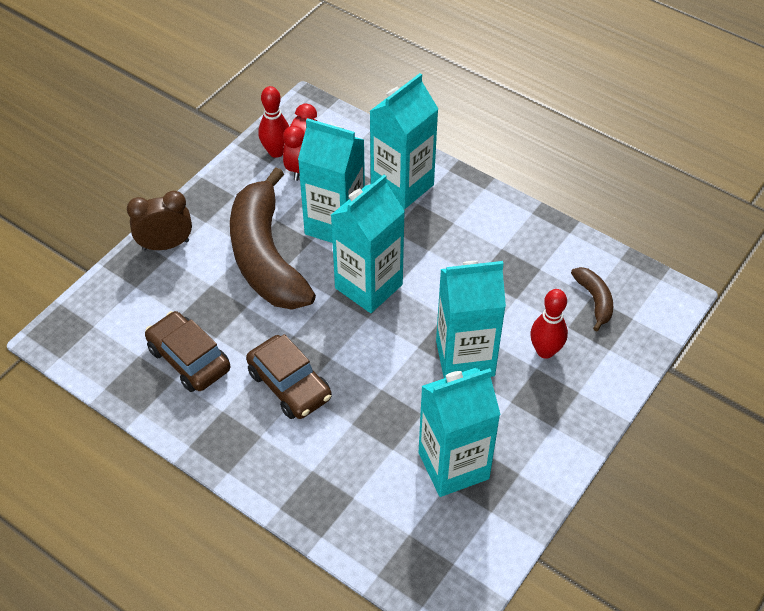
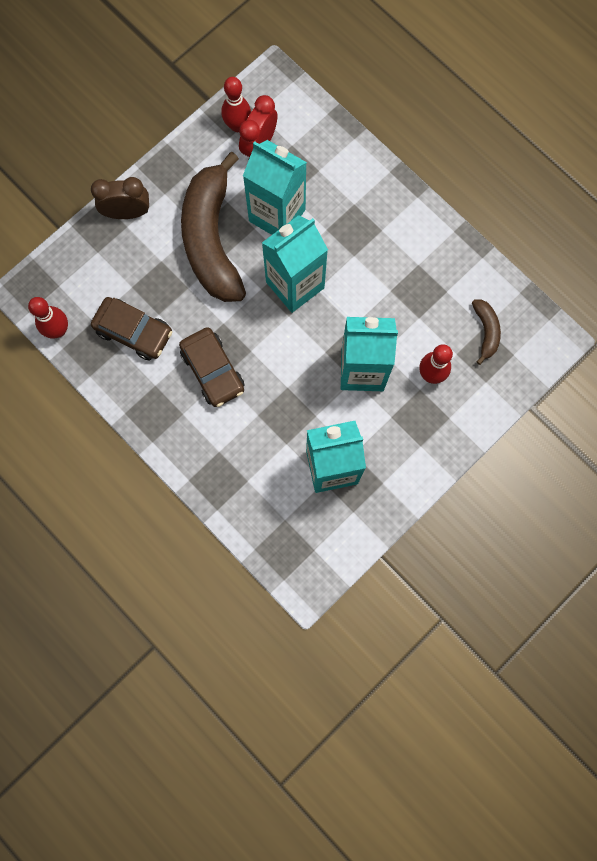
camera: 10 degrees right, 25 degrees up
(97, 370) = (58, 330): none -> red bowling pin
(189, 359) = (134, 332): brown car -> brown car turned 150 degrees clockwise
(402, 186) = (344, 182): turquoise carton -> none

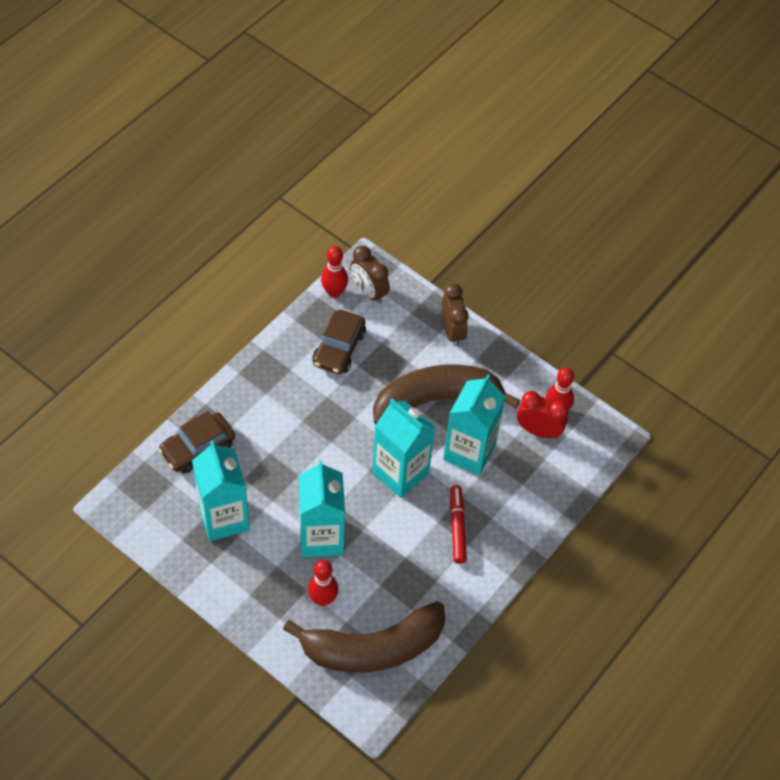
camera: 80 degrees right, 20 degrees down
(63, 293) = (369, 292): none -> brown clock
(213, 370) = (308, 413): brown car -> brown car (198, 448)
(361, 237) = (457, 527): none -> red marker
(486, 331) = (373, 648): brown banana -> brown banana, size x2.37

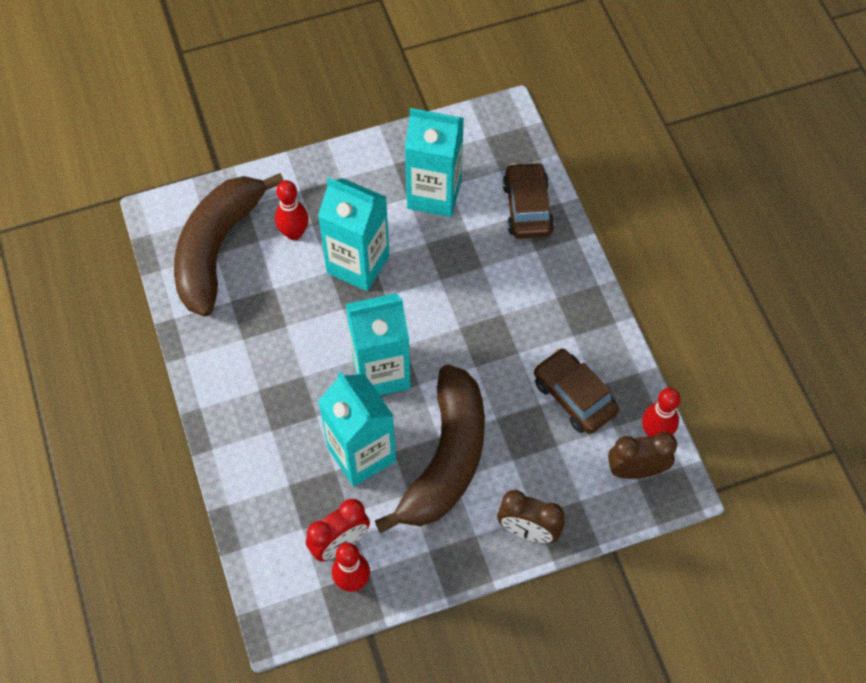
camera: 125 degrees right, 5 degrees up
(457, 527) = (284, 391): red marker -> none

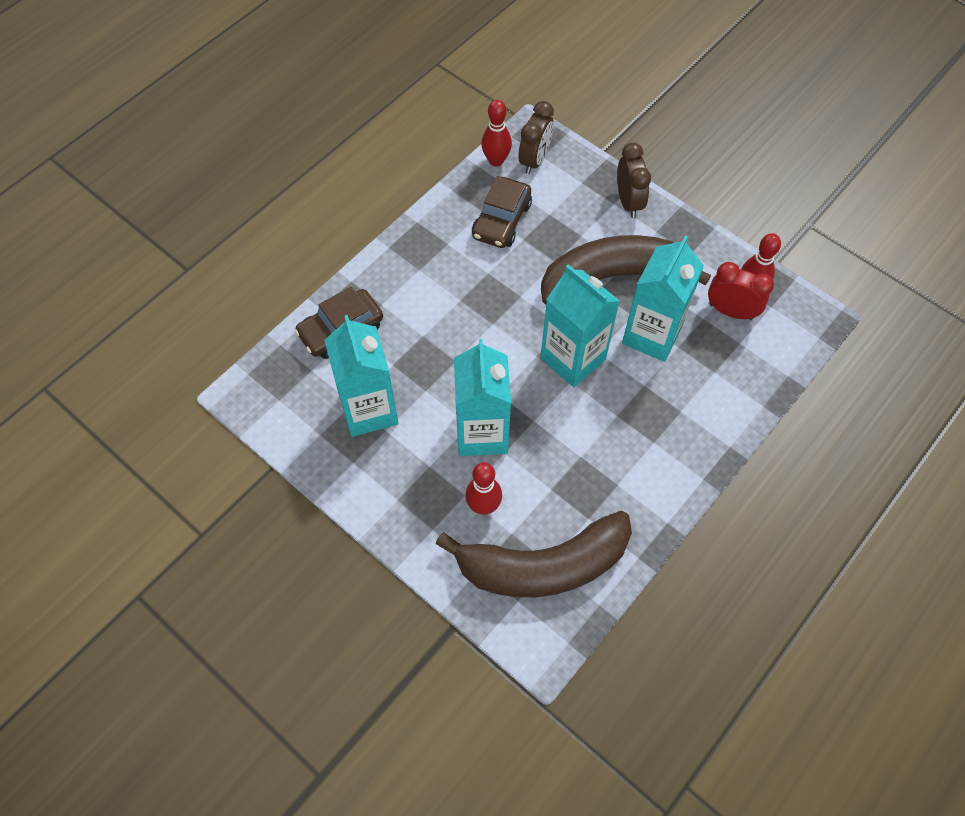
camera: 120 degrees left, 0 degrees up
(636, 470) = (534, 160): brown clock -> brown clock turned 120 degrees counterclockwise

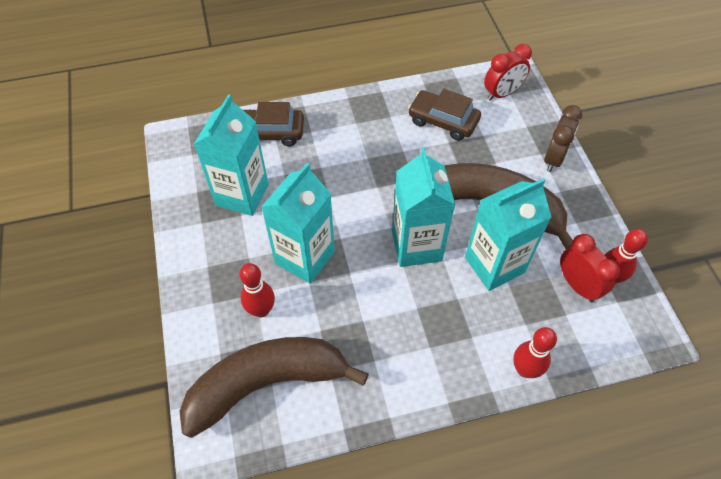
camera: 35 degrees right, 5 degrees down
(496, 160) = (472, 80): red bowling pin -> red bowling pin (525, 369)
(501, 220) = (443, 121): brown car -> brown car turned 60 degrees clockwise
(534, 160) = (502, 93): brown clock -> red clock
(543, 565) = (266, 383): brown banana -> brown banana turned 135 degrees clockwise

